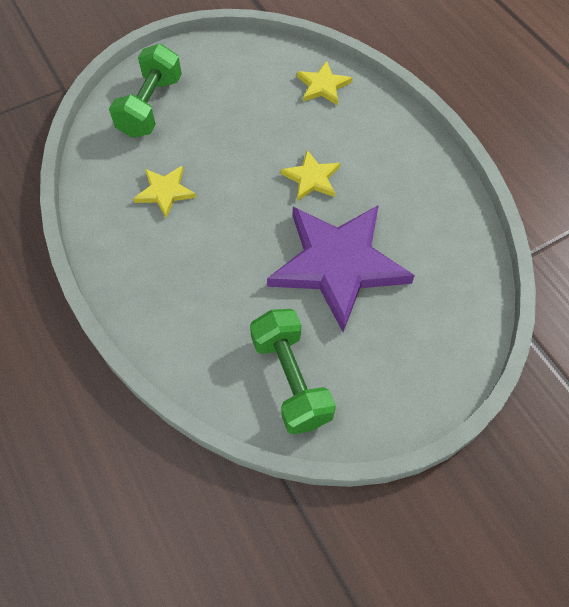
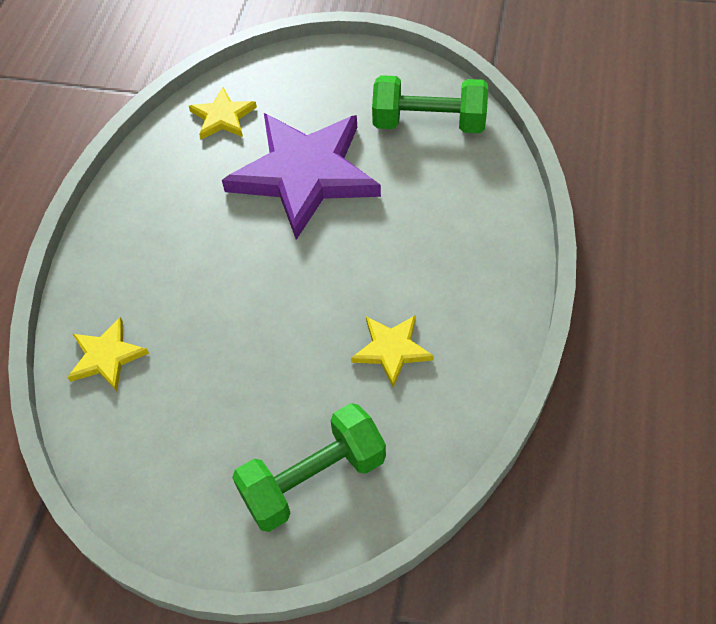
camera: 135 degrees left, 5 degrees down
(291, 379) = (429, 123): green dumbbell -> green dumbbell turned 75 degrees clockwise
(311, 178) = (239, 262): yellow star -> yellow star (223, 117)

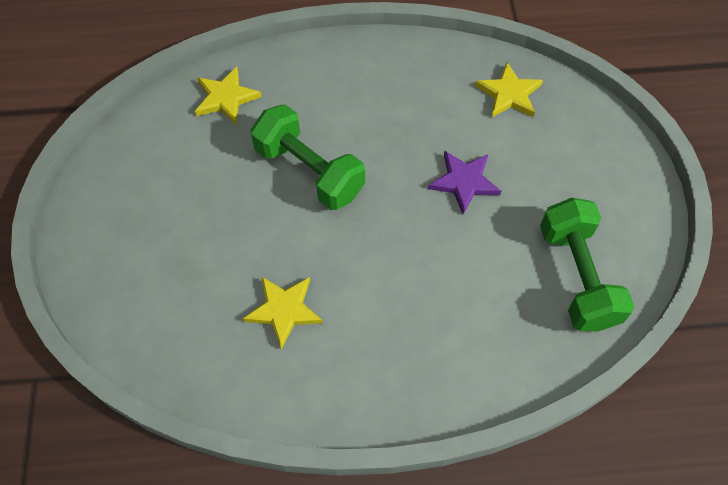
camera: 70 degrees right, 5 degrees up
(305, 174) = (464, 182): purple star -> purple star, size x0.46
(313, 479) = (143, 281): green dumbbell -> green dumbbell (309, 171)

